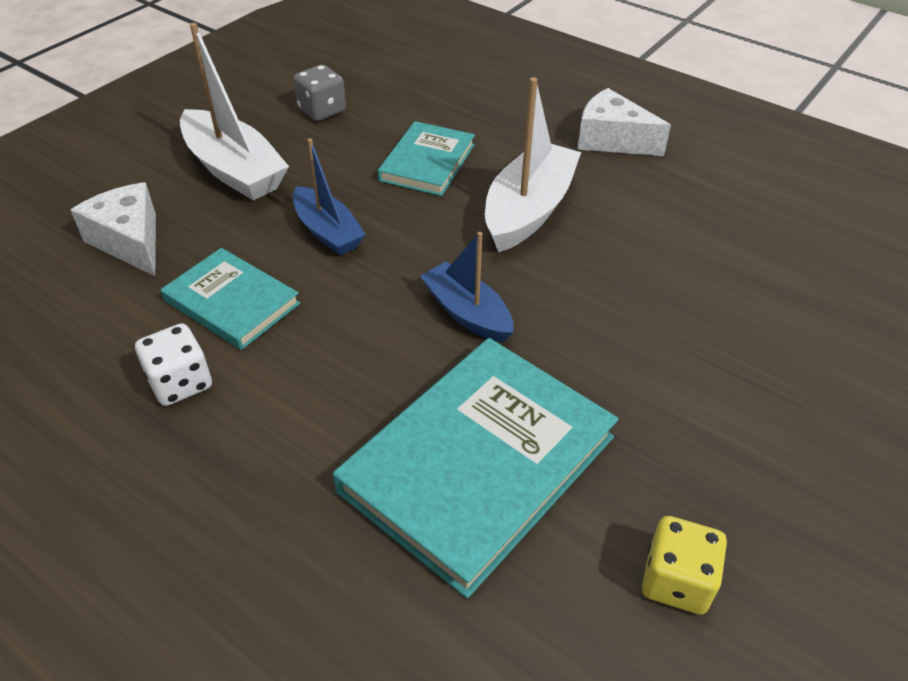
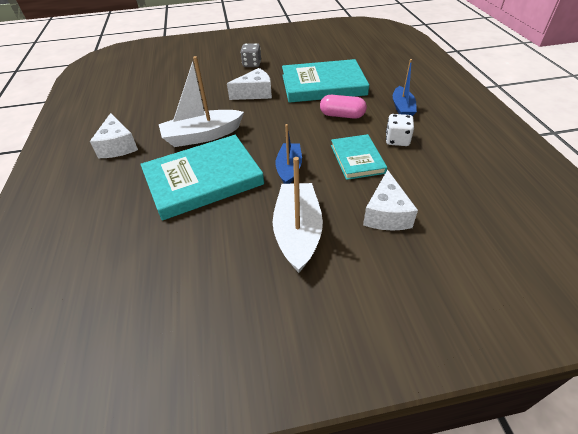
camera: 135 degrees left, 0 degrees up
(322, 110) = (202, 252): grey dice -> grey dice (252, 64)
(341, 386) = (342, 115): none -> pink capsule
(427, 162) = (203, 179): turquoise book -> turquoise book, size x1.77
(467, 313) = (277, 115): blue boat -> blue boat (402, 108)
(586, 342) = (255, 93): none -> white cheese
(676, 581) = (306, 55): yellow dice -> none

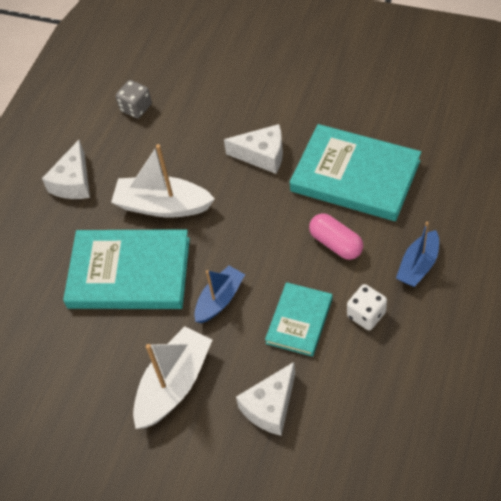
camera: 35 degrees right, 10 degrees up
(252, 64) = (295, 92): grey dice -> grey dice (136, 108)

